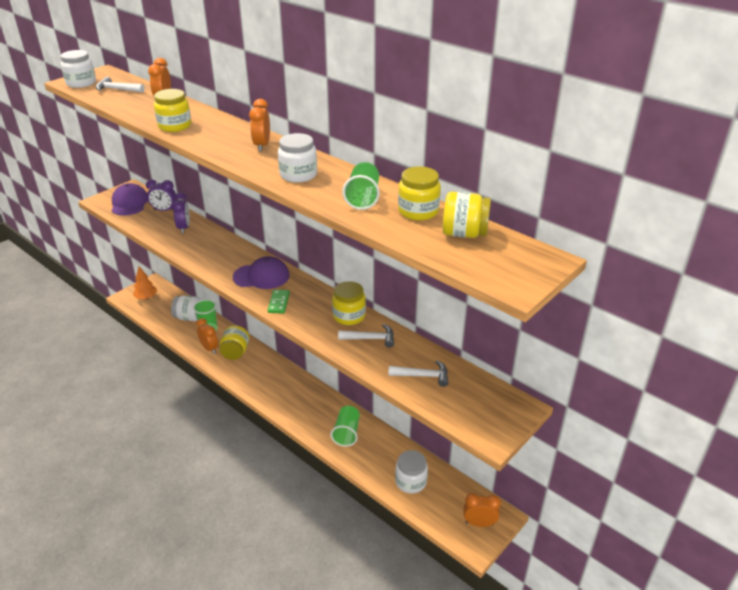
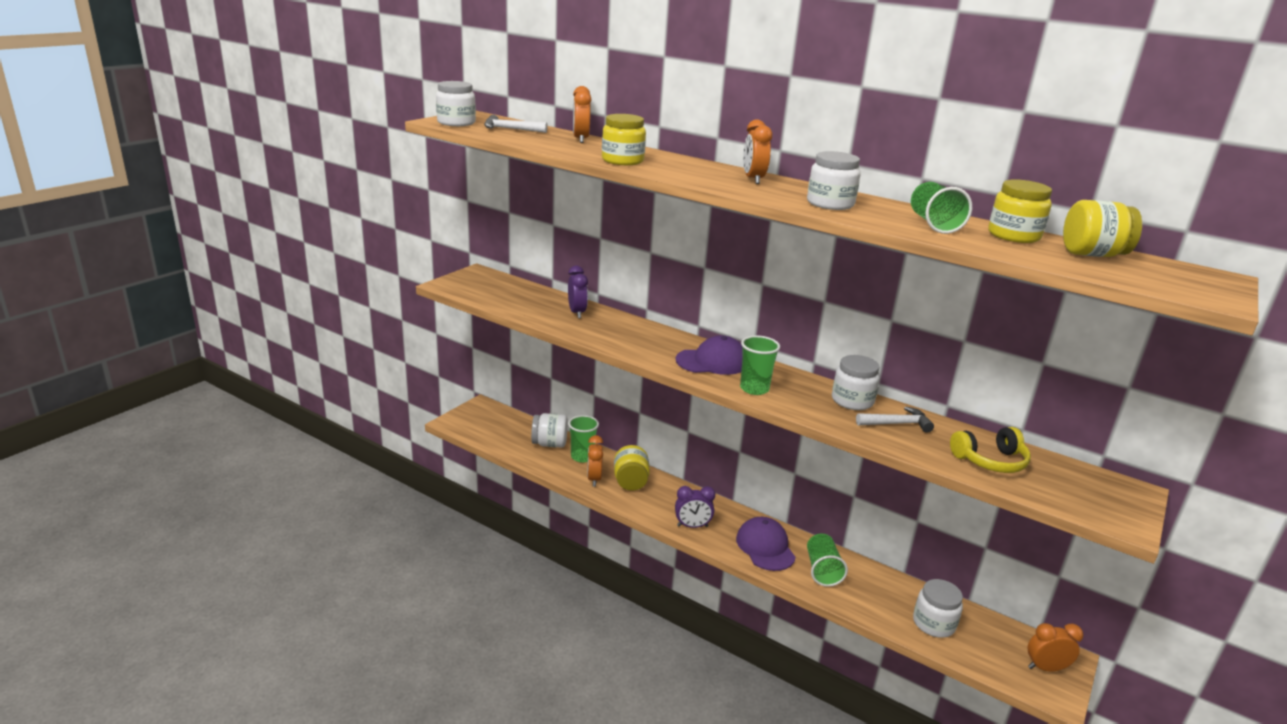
camera: 10 degrees left, 10 degrees down
(129, 203) = (487, 287): purple cap -> purple cap (765, 547)
(146, 297) = (481, 422): orange tree -> none
(164, 210) = (539, 295): purple clock -> purple clock (692, 526)
(209, 348) = (594, 479): orange clock -> orange clock turned 135 degrees counterclockwise
(278, 303) = (754, 389): green domino -> green cup
(349, 316) = (852, 401): yellow jar -> white jar
(423, 376) = (990, 461): white hammer -> yellow headphones

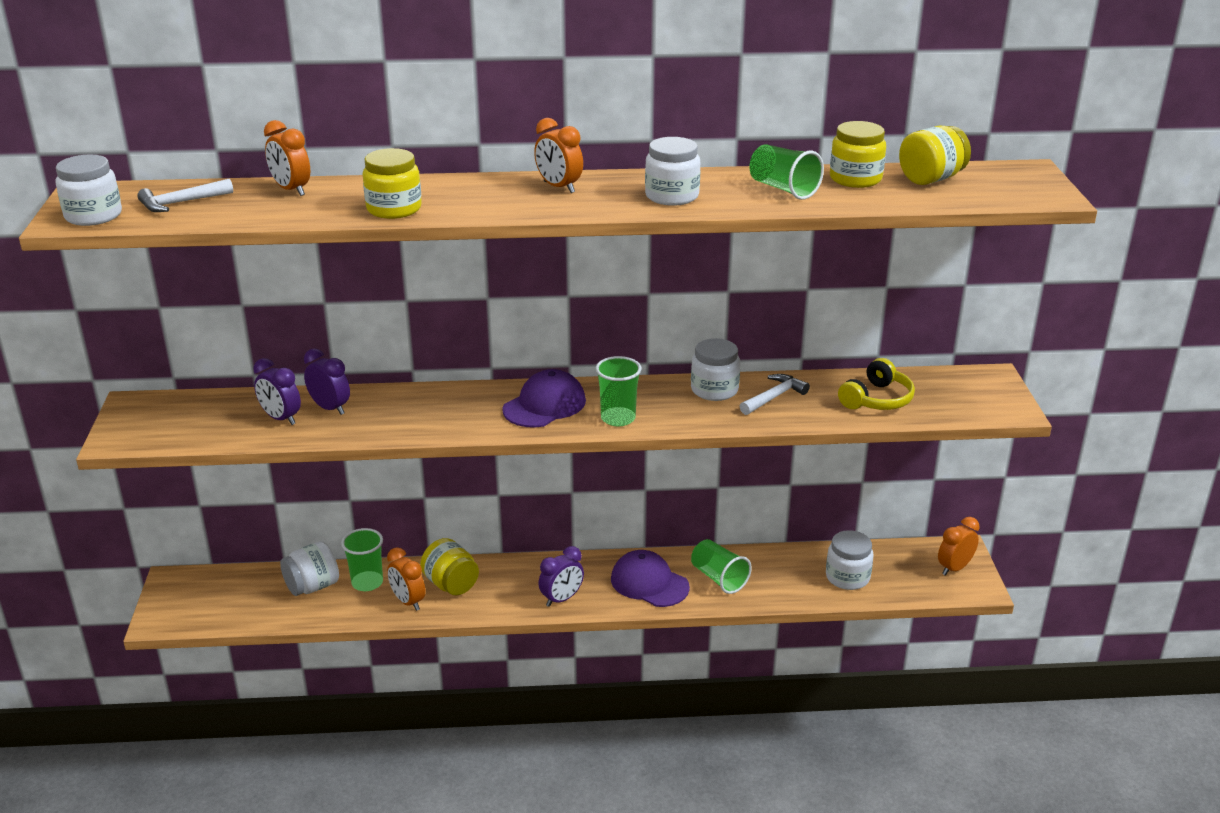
camera: 35 degrees left, 5 degrees up
(542, 307) = (281, 418): none -> purple clock

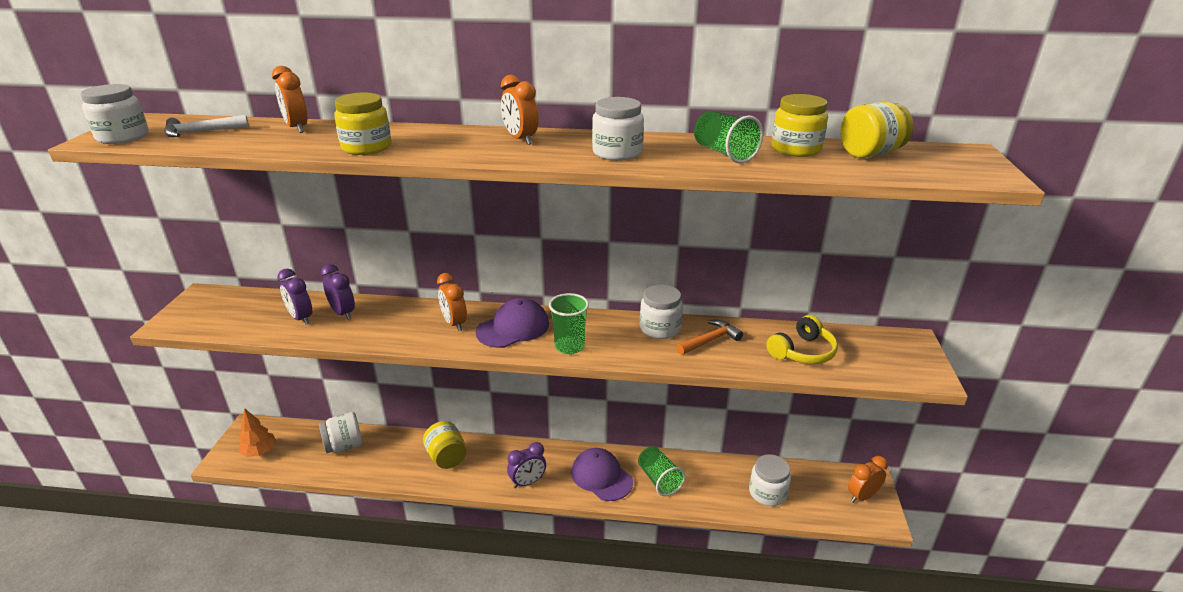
camera: 10 degrees right, 0 degrees up
(203, 606) = (259, 452): none -> orange tree
(367, 583) = (385, 447): green cup -> none
(408, 601) = (409, 468): orange clock -> orange clock (454, 324)
(774, 397) = (710, 340): white hammer -> orange hammer

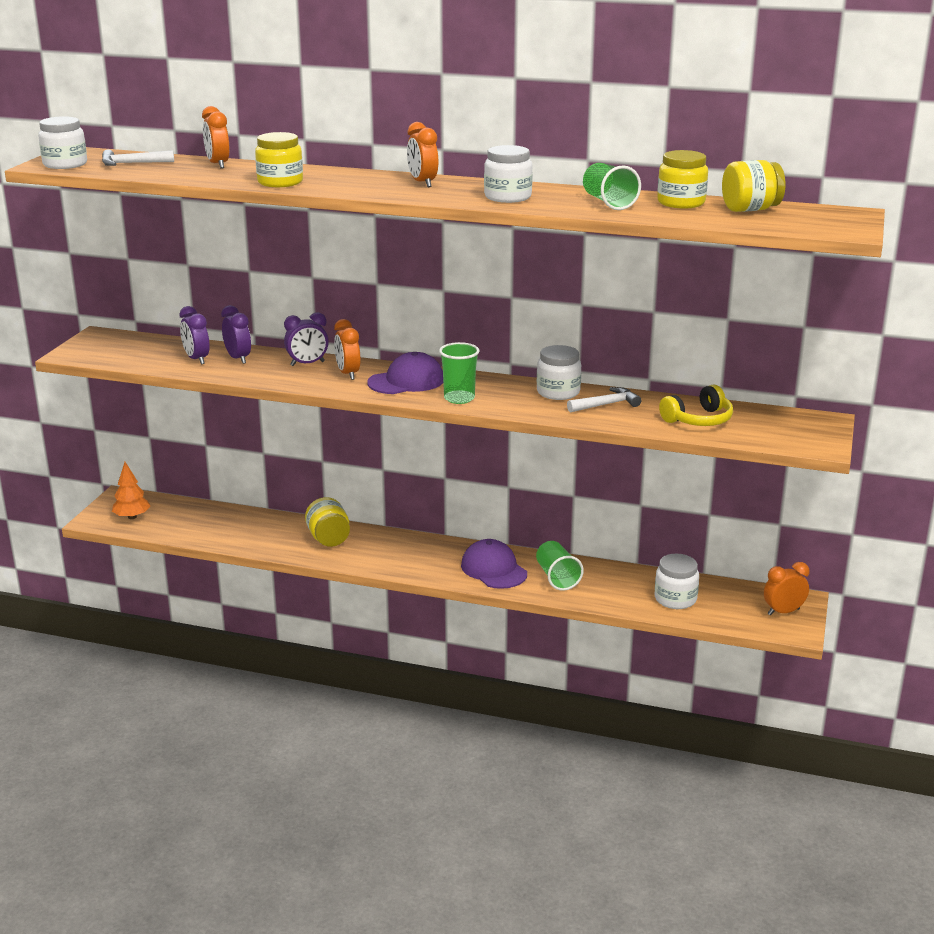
camera: 10 degrees right, 5 degrees down
(344, 445) = (220, 520): white jar -> none
(527, 482) = (412, 566): purple clock -> purple clock (307, 364)
(710, 340) = (606, 404): orange hammer -> white hammer

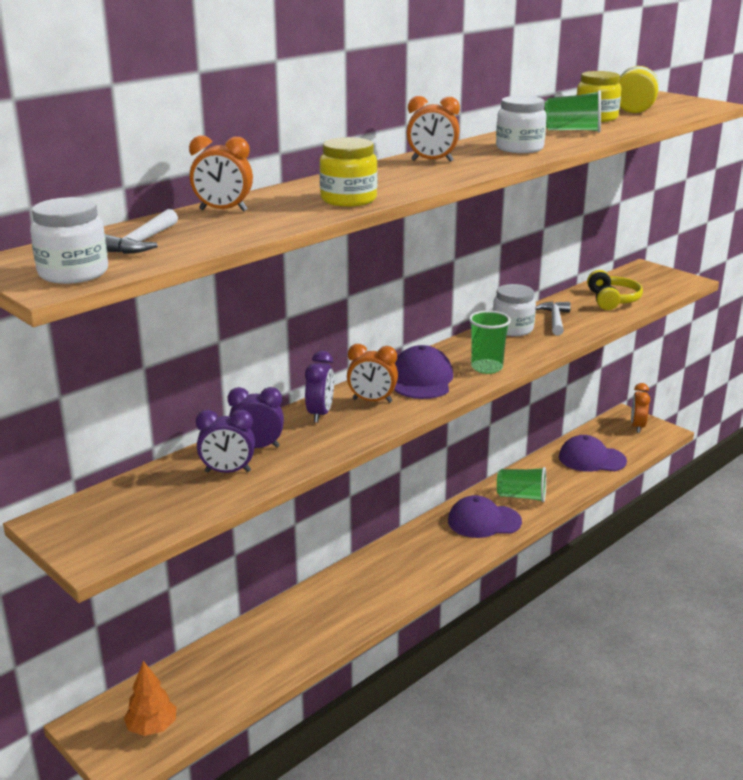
camera: 60 degrees left, 0 degrees up
(329, 539) = (347, 594): yellow jar -> none
(675, 599) = (592, 459): white jar -> purple cap

